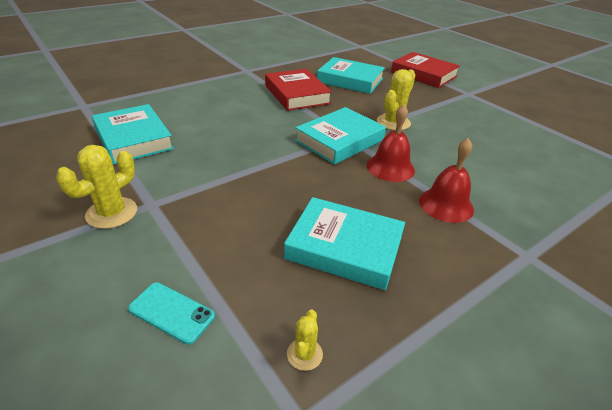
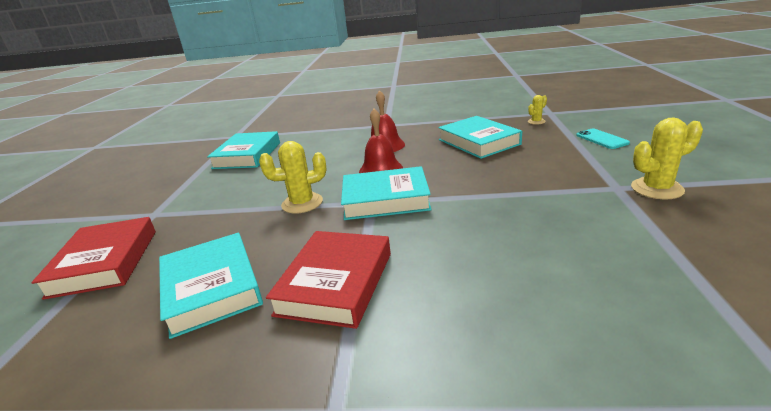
camera: 135 degrees left, 10 degrees down
(133, 139) = (650, 269): turquoise book -> turquoise book (247, 155)

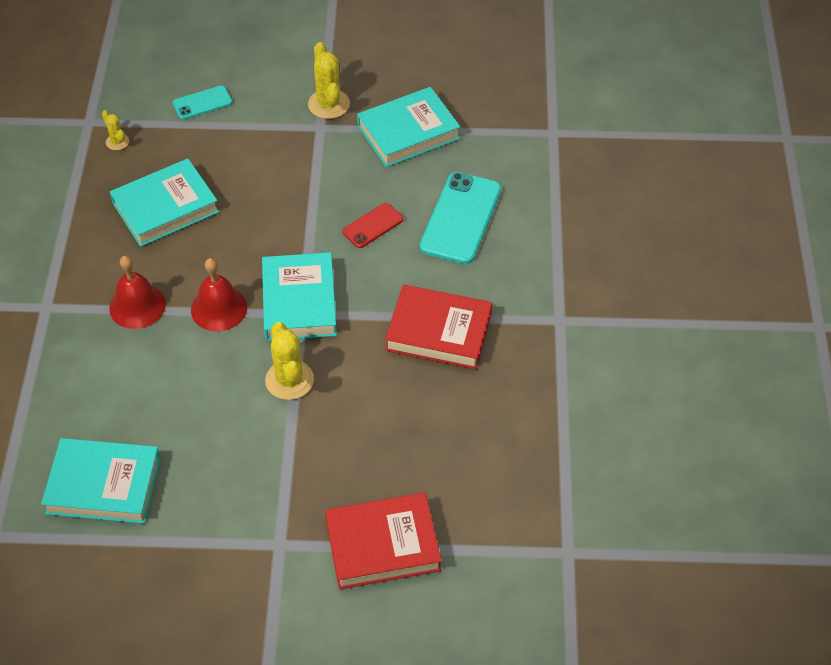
camera: 95 degrees left, 25 degrees up
(212, 288) = (436, 424): turquoise book -> turquoise book (408, 132)
(489, 228) = (373, 226): none -> red phone
(525, 293) = (461, 218): none -> turquoise phone

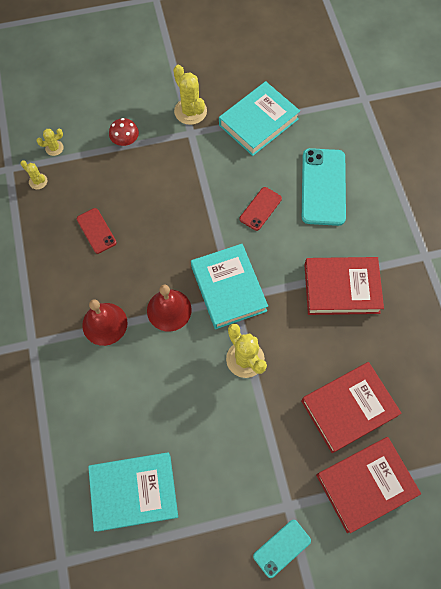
camera: 15 degrees left, 15 degrees up
(150, 111) = (54, 148): none -> yellow cactus
(165, 207) = (96, 231): turquoise book -> red phone
(202, 103) = (93, 132): turquoise phone -> turquoise phone (282, 548)
(237, 120) = (125, 140): none -> red mushroom
(395, 460) = (348, 408): none -> red book

